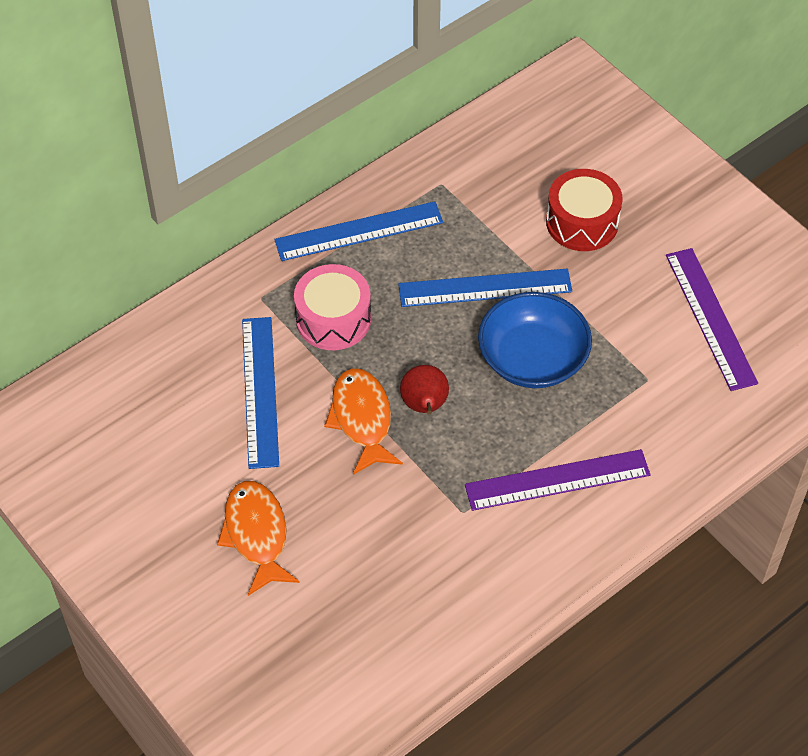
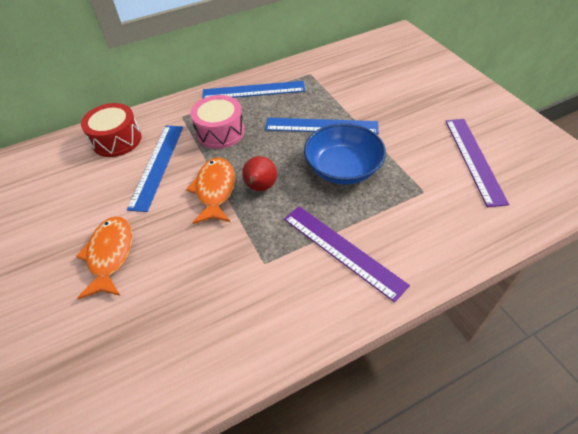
camera: 15 degrees right, 5 degrees down
(557, 480) = (342, 250): purple ruler -> purple ruler turned 45 degrees clockwise
(582, 222) = (392, 99): red drum -> red drum (117, 140)

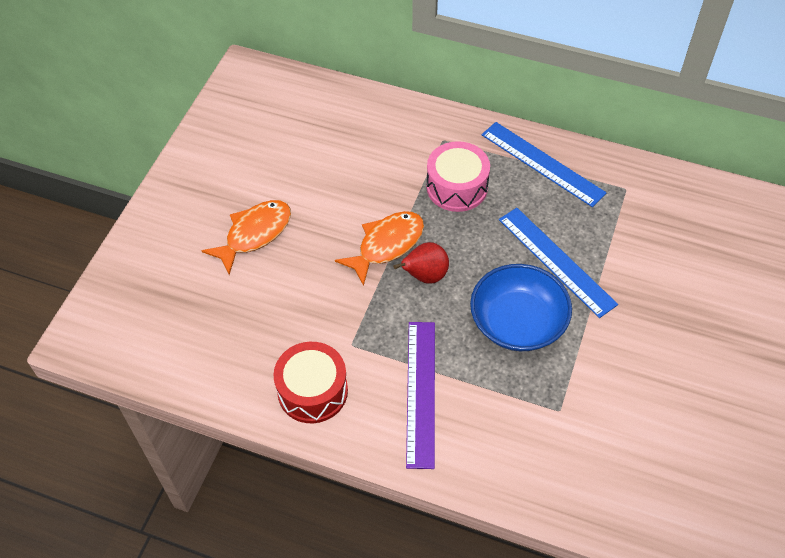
camera: 45 degrees right, 5 degrees up
(117, 140) = (363, 121): red drum -> red drum (312, 391)
(157, 165) = (368, 178): blue ruler -> none
(474, 159) = (655, 428): purple ruler -> none

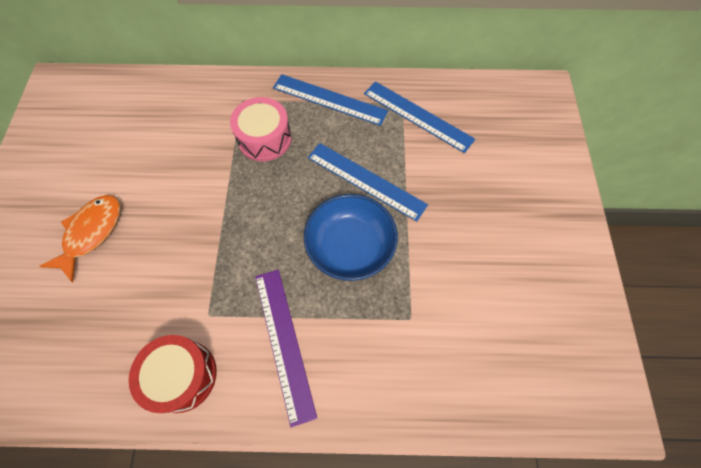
camera: 20 degrees left, 10 degrees up
(387, 245) = (217, 208): orange fish -> none
(425, 276) = (258, 227): red pear -> none
(639, 208) = (417, 116): none -> blue ruler

